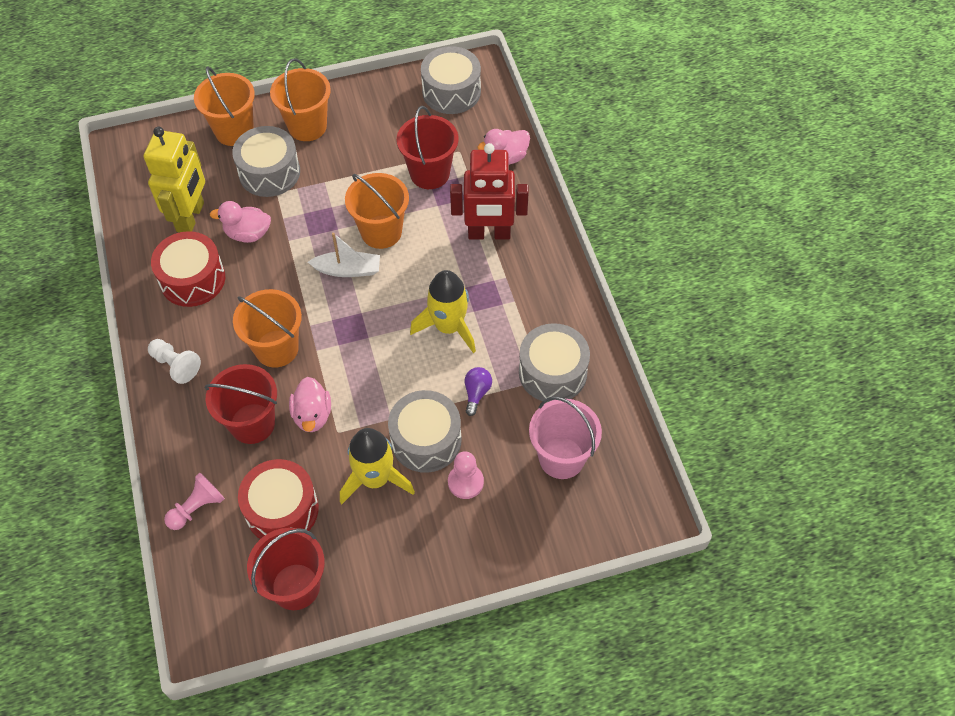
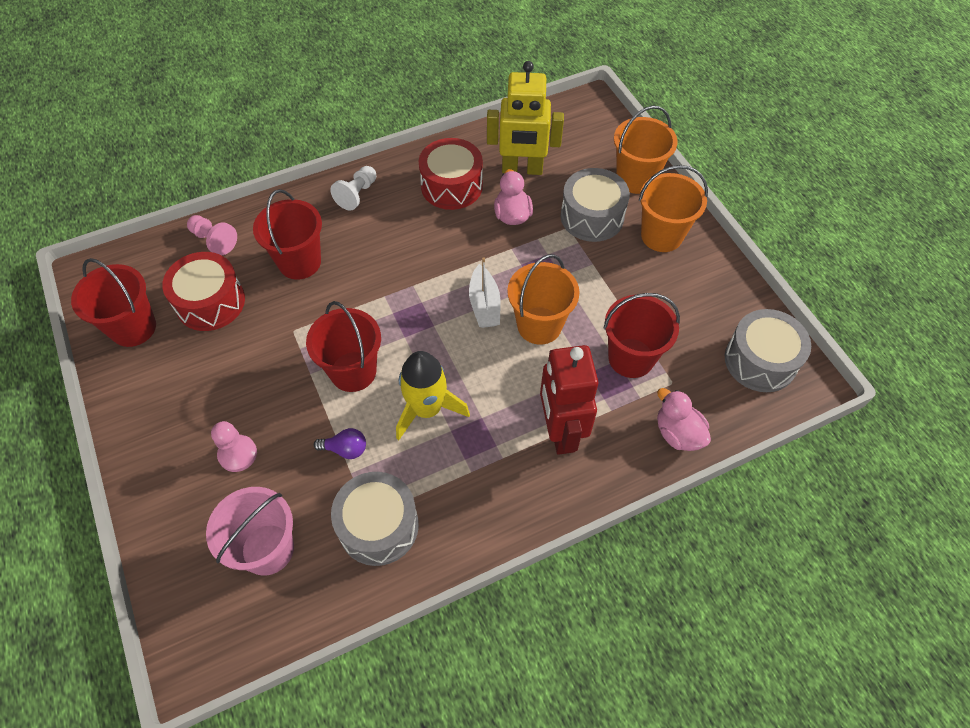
camera: 80 degrees right, 0 degrees up
(276, 348) = (383, 264): orange bucket -> none
(312, 415) = (310, 307): pink duck -> none
(375, 478) = (242, 371): yellow rocket -> none
(397, 382) = (353, 371): none -> red bucket
(426, 440) = (286, 409): grey drum -> none

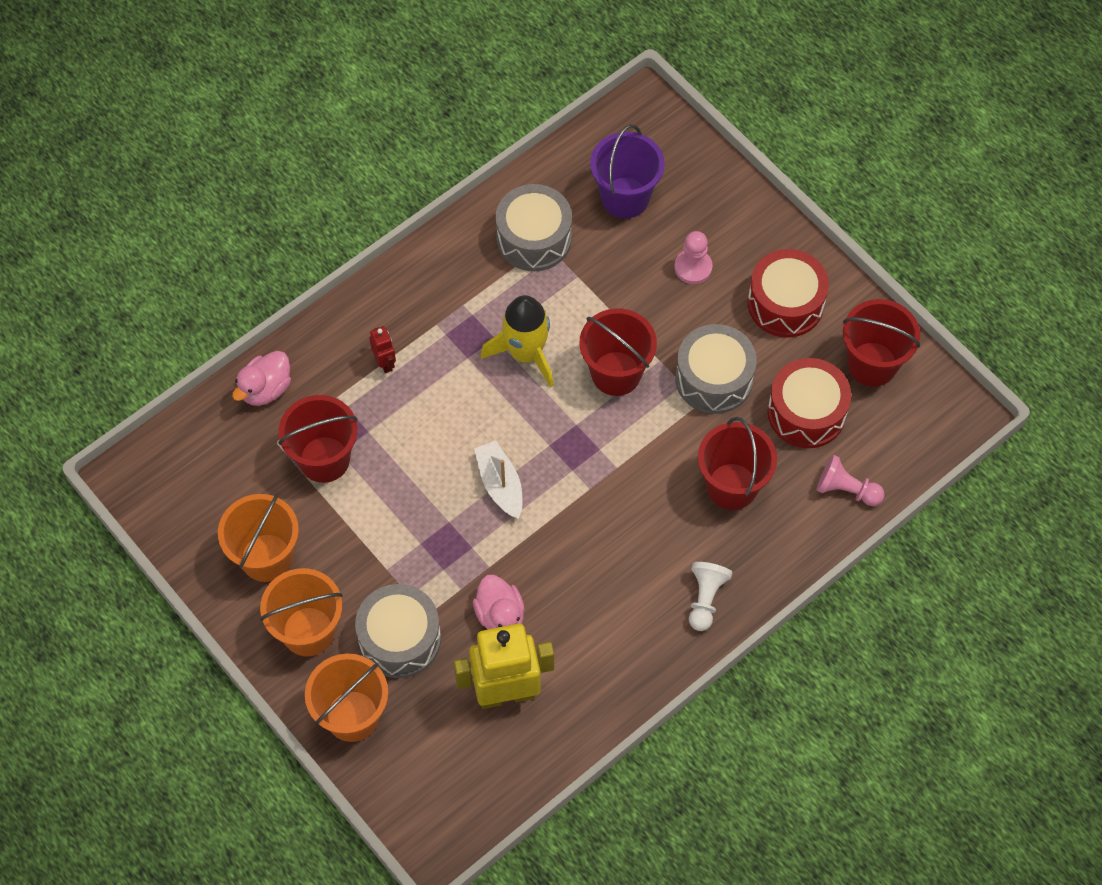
camera: 165 degrees right, 5 degrees up
(267, 549) = (625, 197): pink bucket -> purple bucket
(345, 449) = (591, 296): purple light bulb -> none
(451, 186) = (590, 643): red drum -> red drum (785, 303)
(539, 325) = (432, 473): orange bucket -> orange bucket (266, 557)
(560, 431) = (385, 363): red robot -> red robot, size x0.44
(677, 433) = (266, 389): pink duck -> pink duck turned 90 degrees clockwise
(760, 361) = (182, 490): grey drum -> grey drum (714, 379)

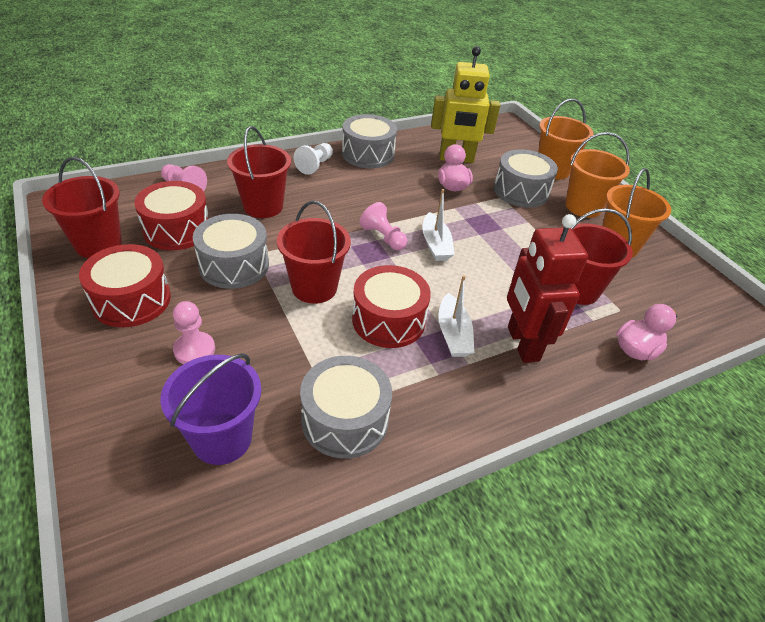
camera: 170 degrees left, 20 degrees down
(385, 363) = (522, 344): red robot -> red robot, size x2.30
(456, 354) = (453, 334): none -> white boat
(526, 353) = (388, 320): yellow rocket -> red drum
(566, 476) = (383, 237): none -> pink pawn
(641, 657) = (368, 154): none -> grey drum

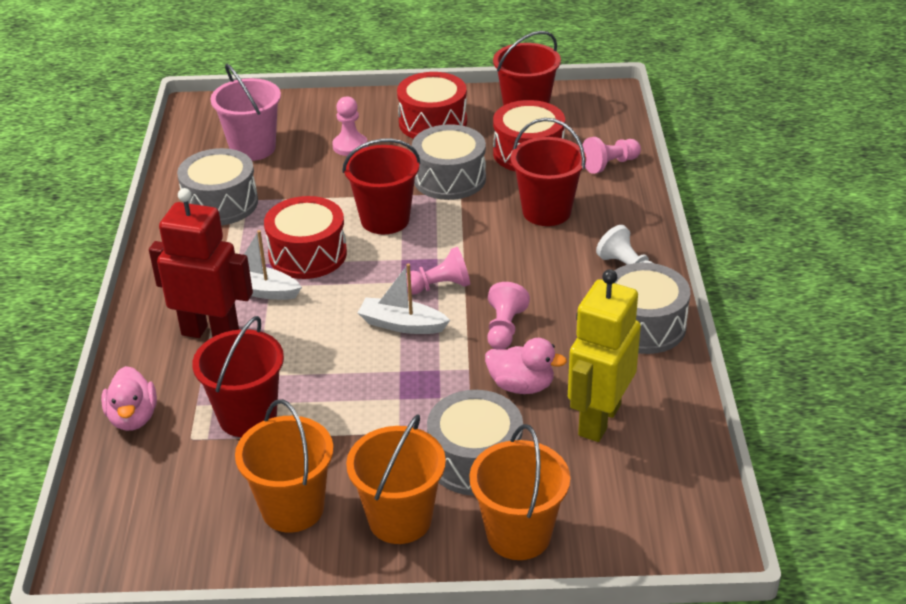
camera: 120 degrees right, 5 degrees down
(222, 438) = (253, 148): purple bucket -> pink bucket
(407, 201) = (504, 328): none -> pink pawn

